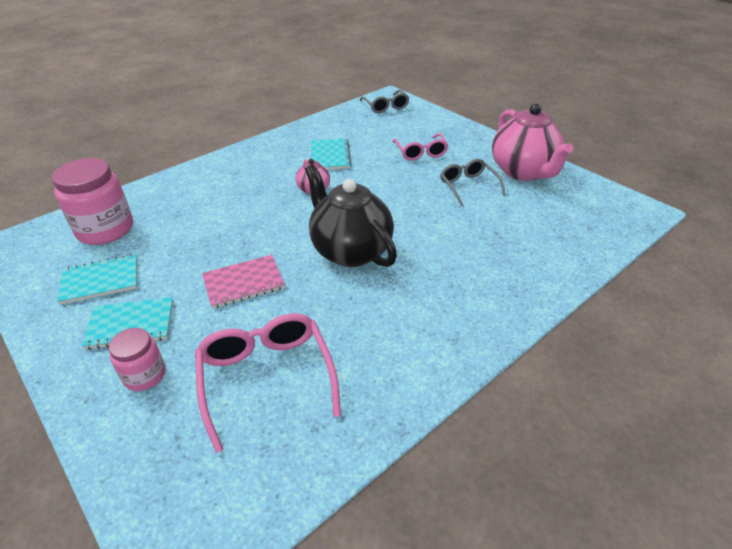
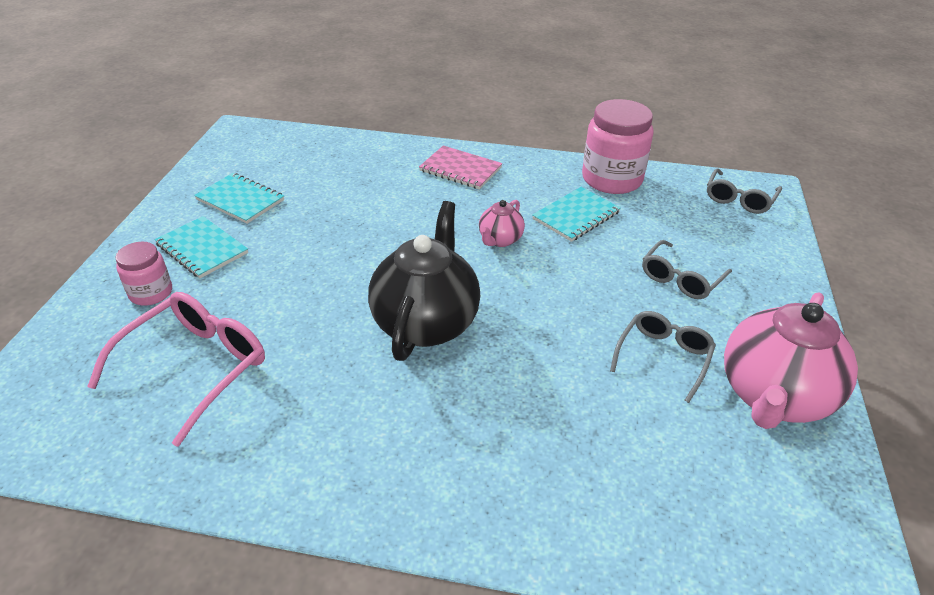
camera: 50 degrees right, 0 degrees up
(105, 229) = (305, 161): pink jar -> pink jar (612, 179)
(243, 283) = (308, 279): pink notebook -> pink notebook (460, 169)
(420, 152) = (681, 279): pink glasses -> grey glasses

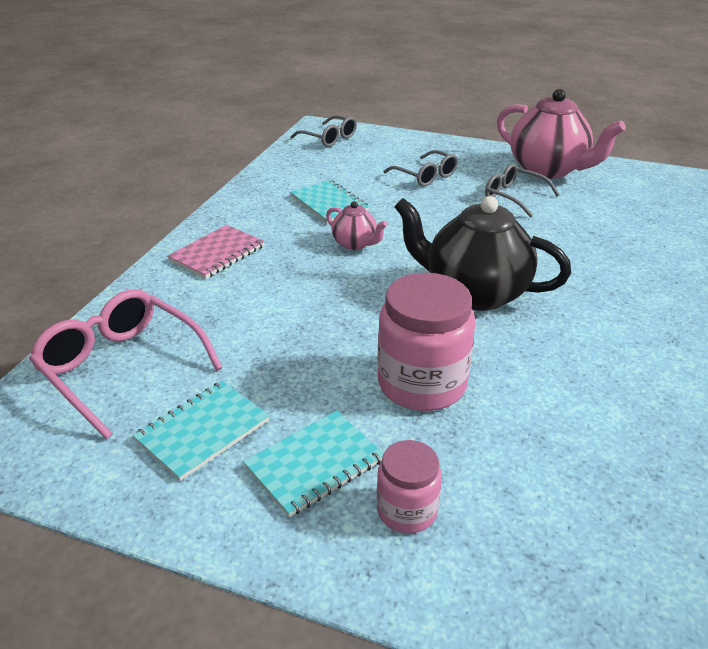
camera: 80 degrees left, 5 degrees down
(195, 368) = (548, 451): pink glasses -> pink glasses (121, 367)
(612, 179) = (276, 180): pink jar -> pink jar (422, 384)

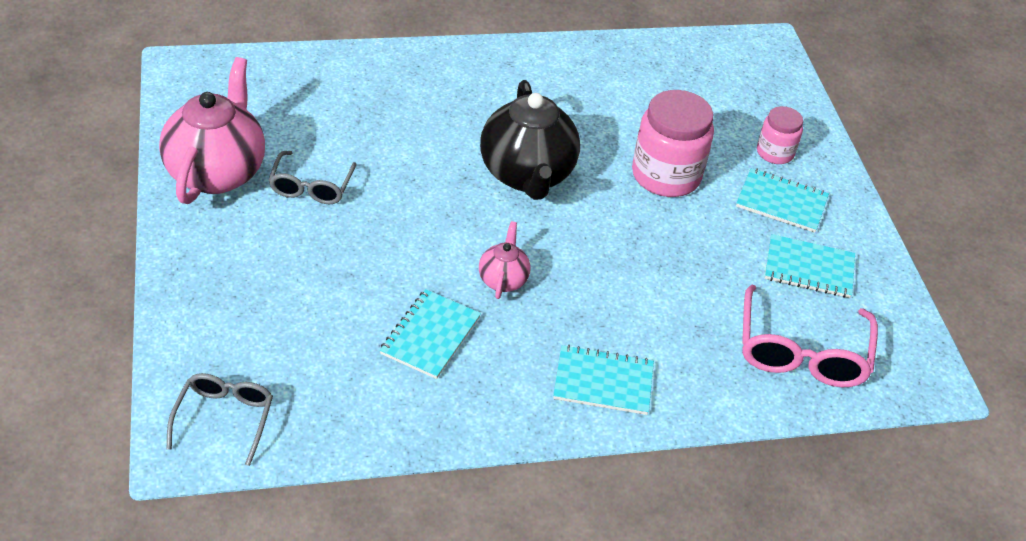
camera: 125 degrees left, 10 degrees up
(217, 253) = (603, 382): pink notebook -> turquoise notebook
(426, 176) = (299, 273): grey glasses -> none

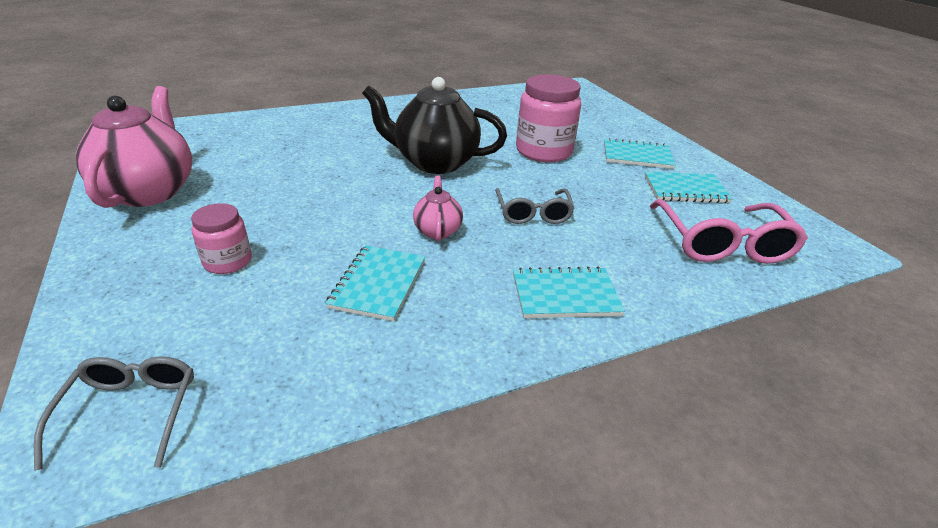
camera: 10 degrees left, 10 degrees down
(311, 187) = (243, 190): grey glasses -> grey glasses (533, 213)
(527, 175) = (435, 163): black teapot -> black teapot turned 120 degrees clockwise
(775, 152) = (614, 132): pink jar -> pink jar (228, 261)

